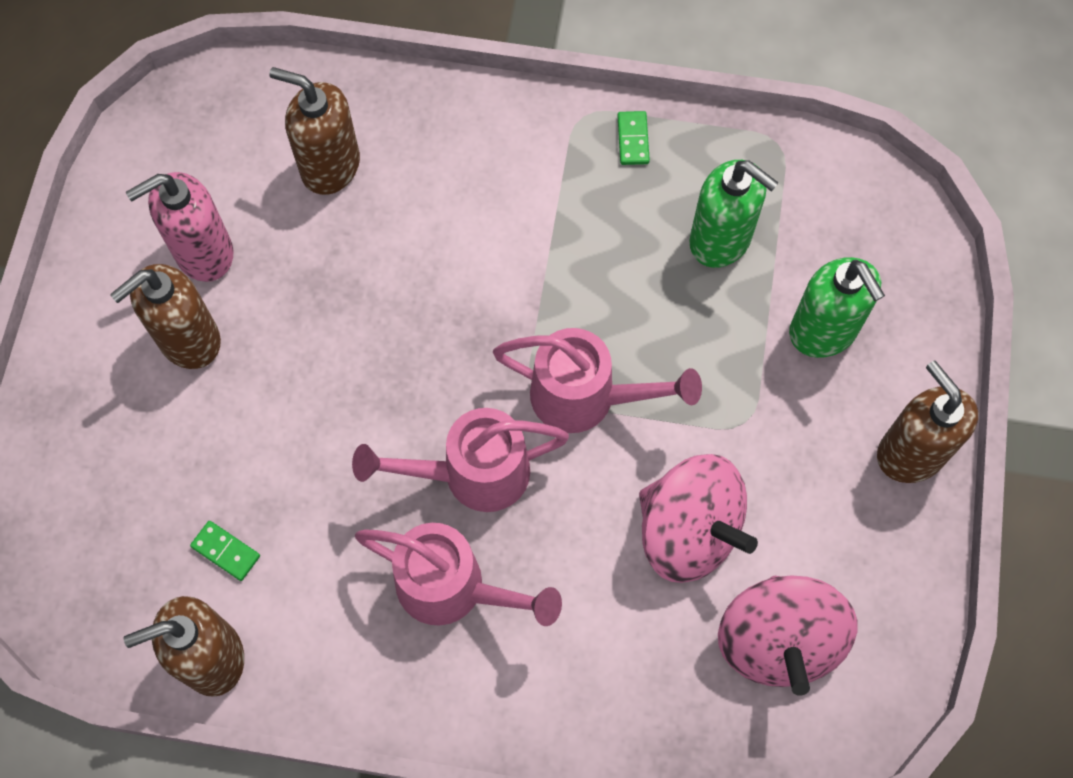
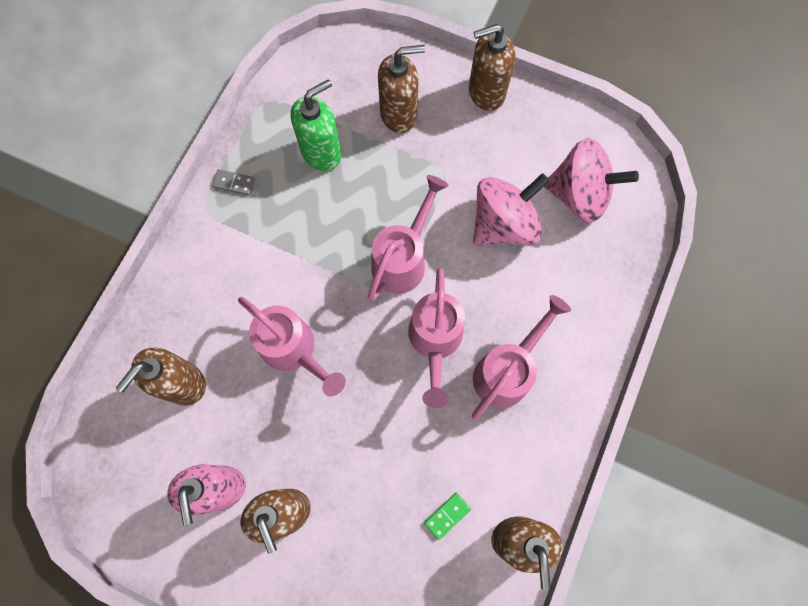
camera: 75 degrees left, 5 degrees up
(409, 288) = (294, 350): none -> pink watering can
(633, 139) = (234, 183): green domino -> grey domino
(823, 331) = (399, 114): green soap dispenser -> brown soap dispenser

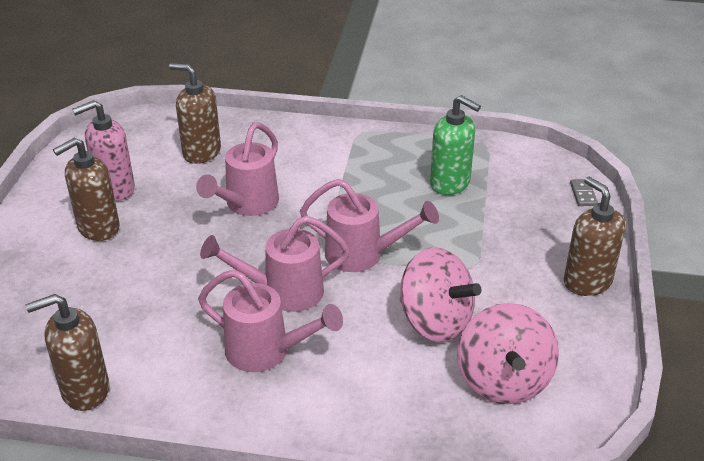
camera: 75 degrees right, 35 degrees down
(234, 183) = (393, 141): grey domino -> grey domino (583, 194)
(399, 114) = (521, 224): brown soap dispenser -> none
(447, 515) = (105, 332): green domino -> none

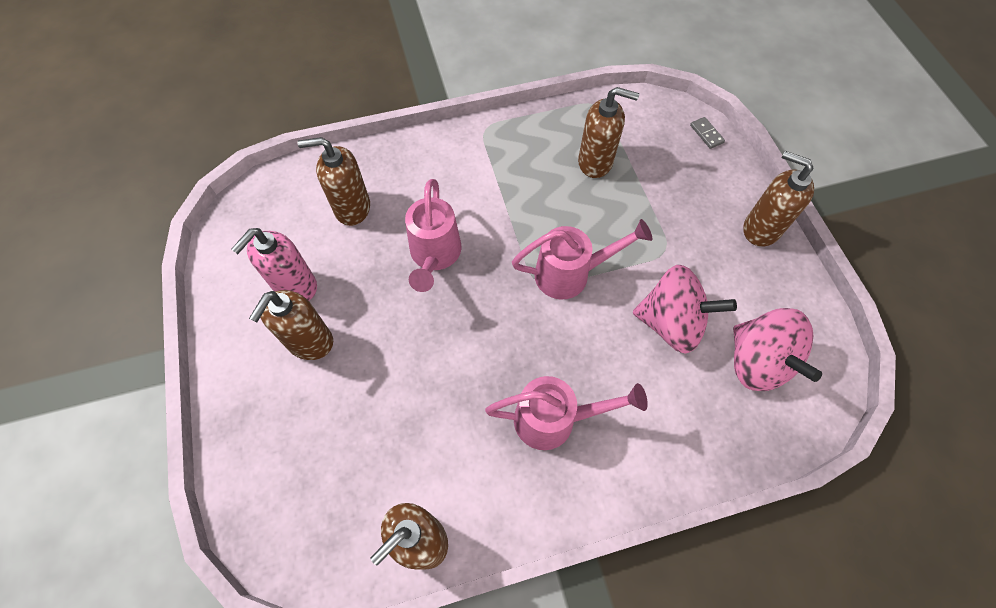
camera: 25 degrees left, 25 degrees up
(283, 292) = (528, 345): pink watering can -> none
(450, 183) = (595, 162): green soap dispenser -> brown soap dispenser

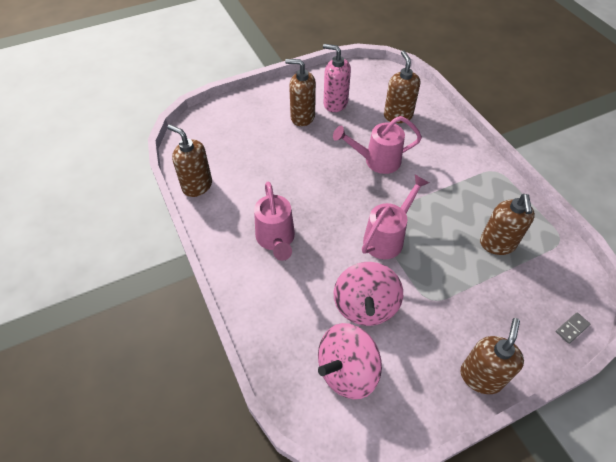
camera: 80 degrees right, 10 degrees down
(570, 274) = (387, 237): pink watering can -> pink watering can turned 120 degrees counterclockwise

